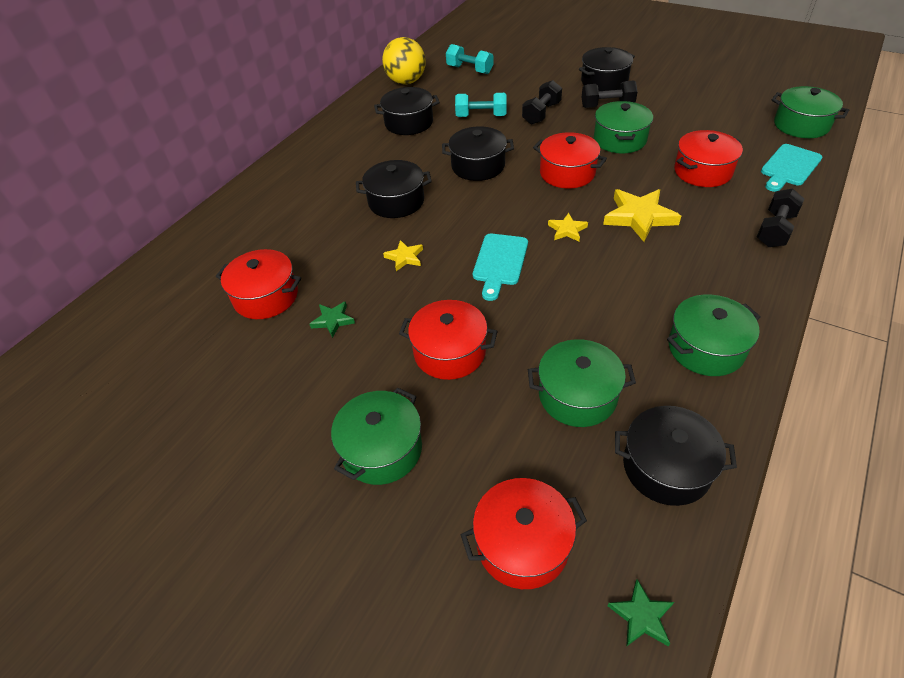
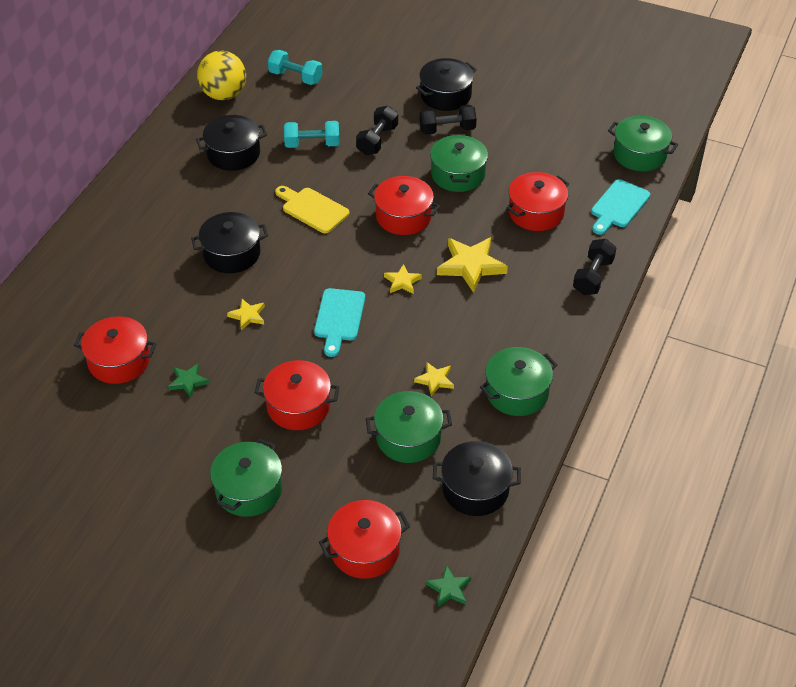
camera: 10 degrees left, 0 degrees up
(478, 166) = (312, 209): black pot -> yellow cutting board
(606, 330) = (435, 380): none -> yellow star

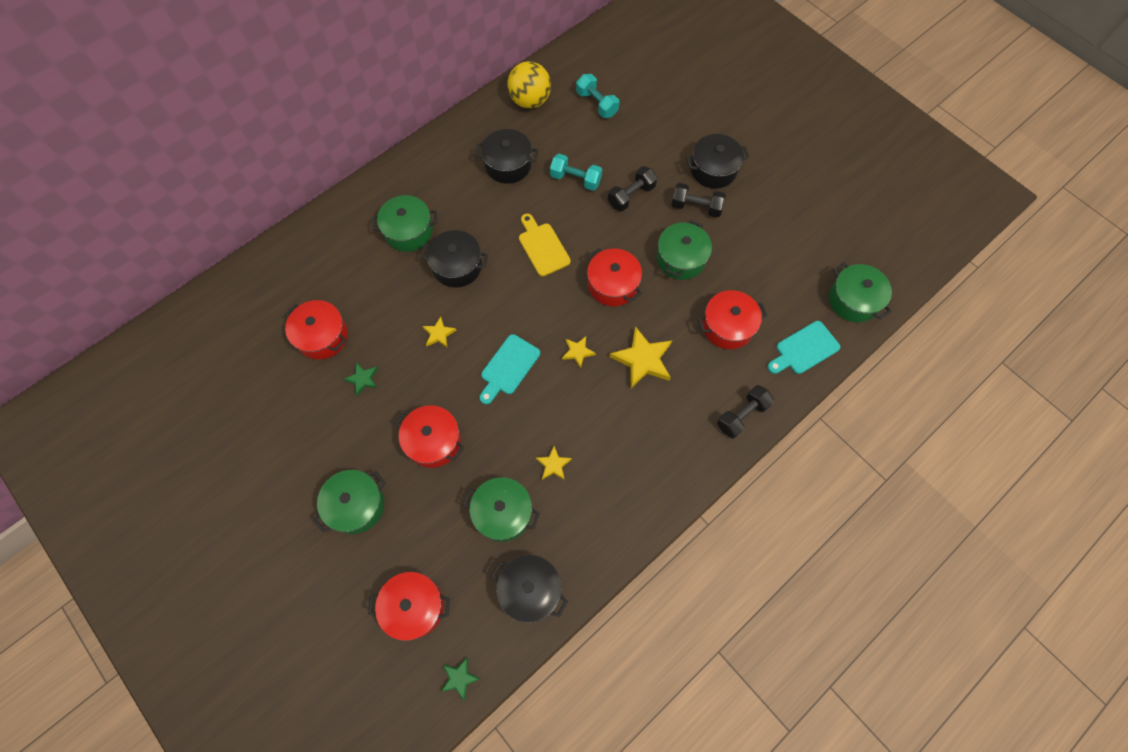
camera: 25 degrees right, 20 degrees up
(517, 392) = (614, 508): green pot -> green pot (408, 231)

